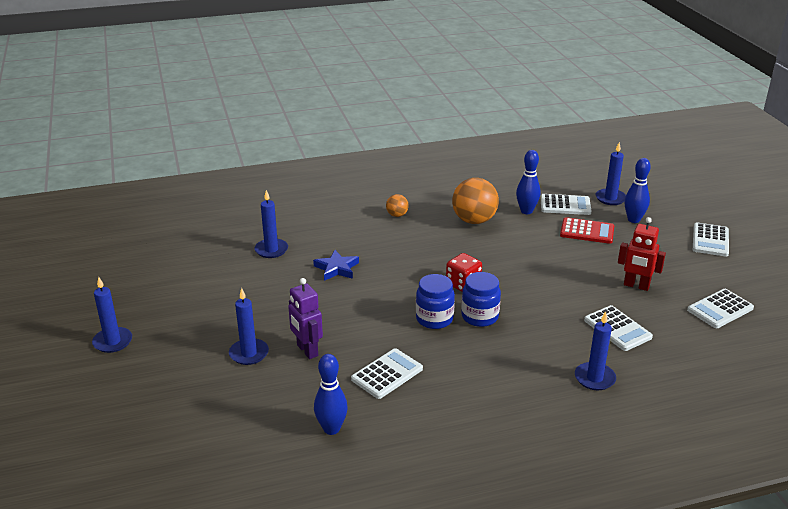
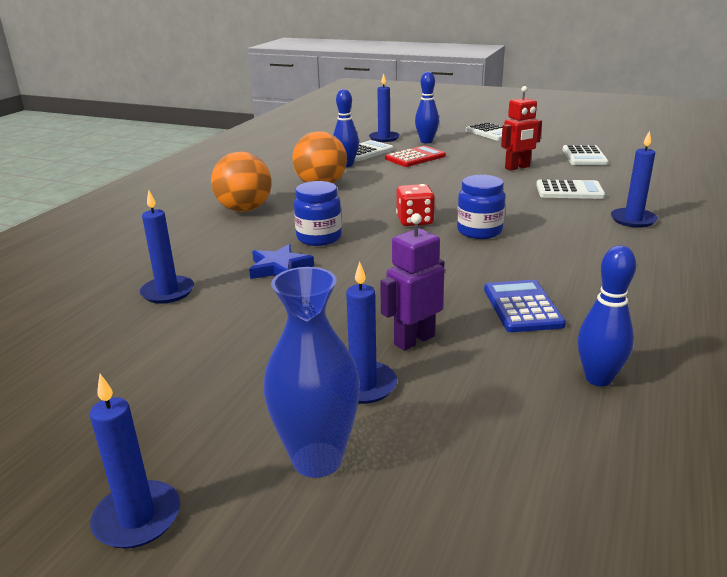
camera: 50 degrees left, 5 degrees down
(182, 367) = (317, 459): none -> blue vase
(307, 350) = (414, 340): purple robot -> purple robot turned 135 degrees clockwise
(387, 374) = (522, 307): white calculator -> blue calculator
(397, 215) = (244, 209): orange ball -> orange ball, size x2.01
(434, 319) = (453, 251): blue jar -> blue jar (319, 238)

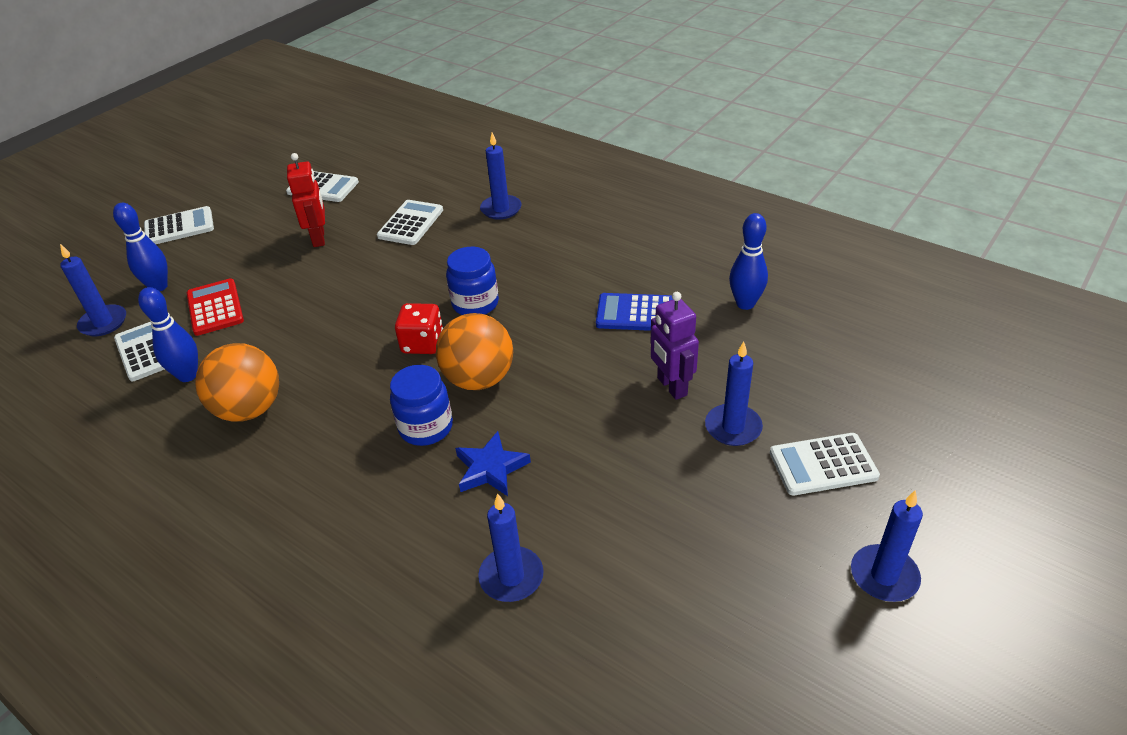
camera: 75 degrees left, 15 degrees up
(244, 209) = (287, 496): orange ball -> orange ball (479, 379)
(317, 459) = (823, 465): blue vase -> white calculator

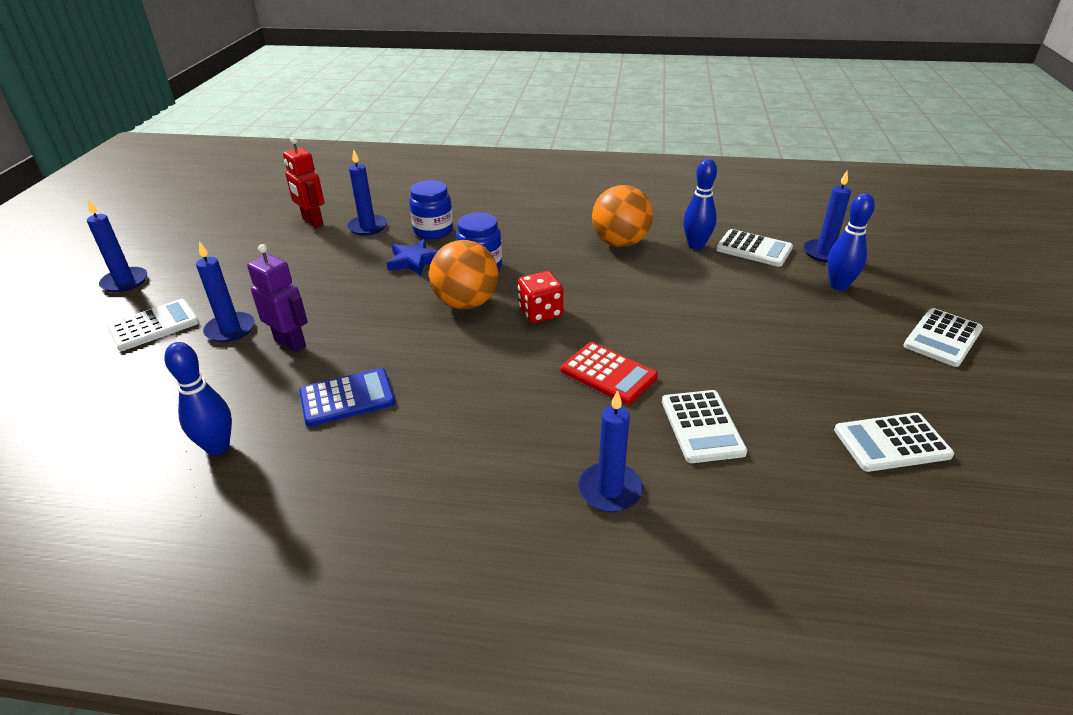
camera: 150 degrees right, 5 degrees down
(215, 308) = (759, 286): red calculator -> red calculator (608, 374)
(319, 238) = (777, 373): red robot -> red robot (312, 222)
(475, 304) = (525, 358): blue jar -> blue jar (433, 231)

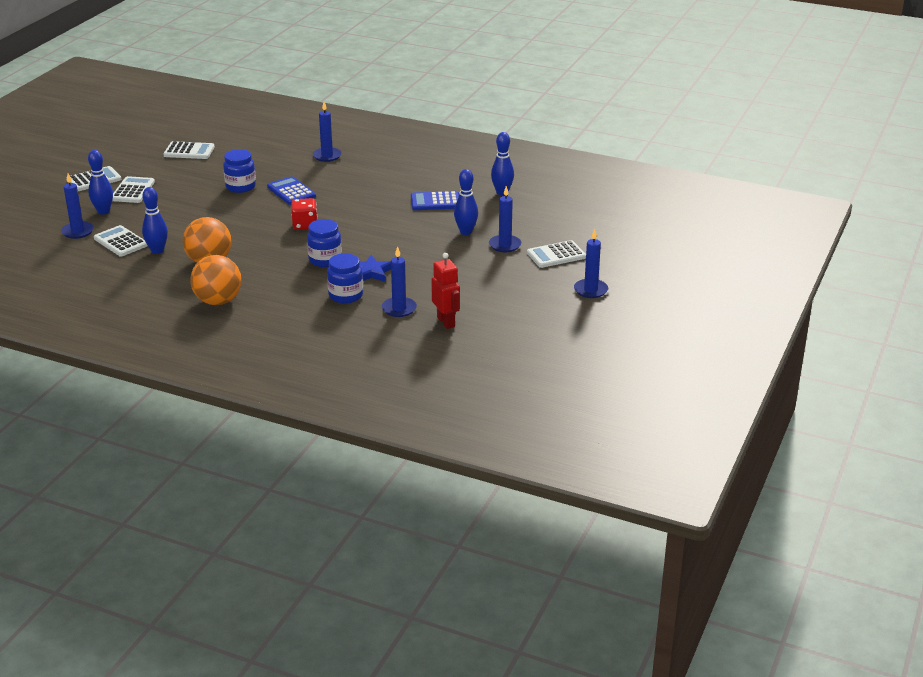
camera: 165 degrees left, 5 degrees down
(290, 343) = (466, 232): purple robot -> blue bowling pin
(466, 303) = (348, 238): orange ball -> orange ball (218, 301)
(608, 374) = (291, 191): red calculator -> blue calculator
(700, 368) = (240, 187): none -> blue jar
(702, 426) = (266, 167): white calculator -> white calculator (133, 191)

